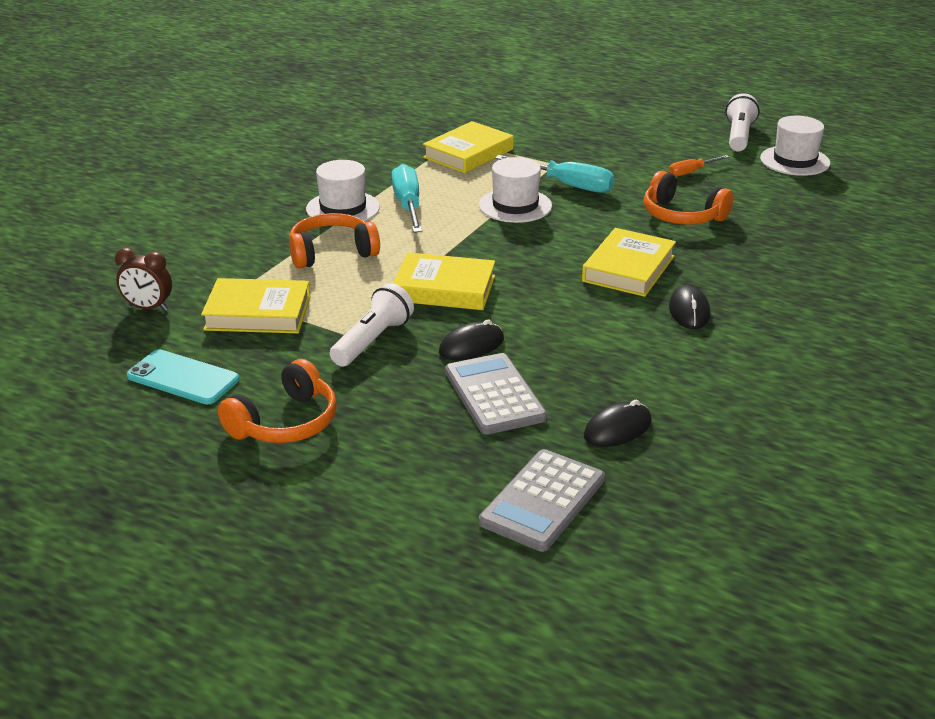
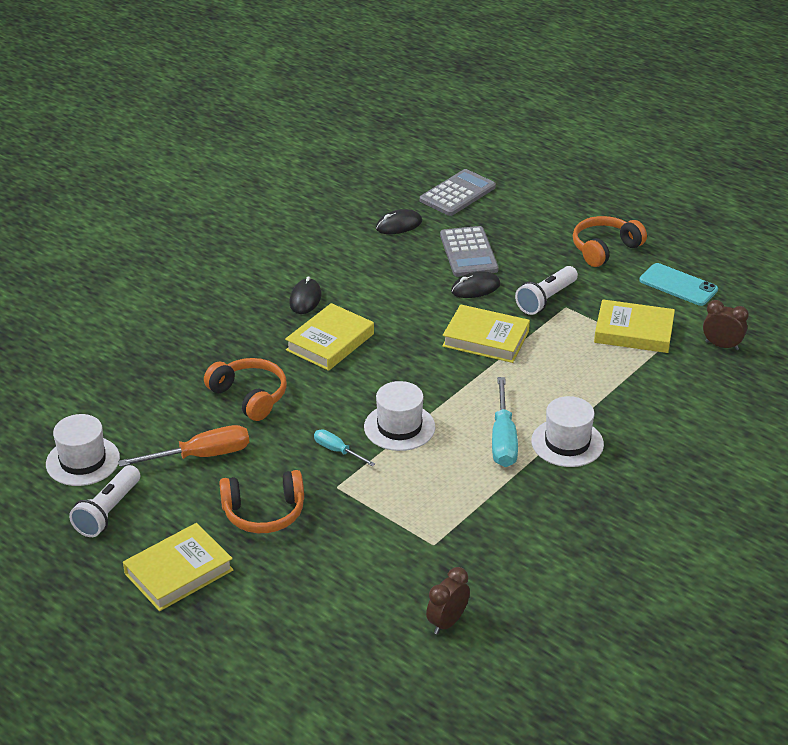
camera: 170 degrees left, 5 degrees up
(332, 253) = (577, 387): orange headphones -> orange headphones (264, 512)
(433, 107) = (447, 622): none -> brown clock
(468, 153) = (425, 517): yellow book -> yellow book (179, 572)
(567, 185) = (337, 451): turquoise screwdriver -> turquoise screwdriver, size x0.57
(691, 172) = (202, 456): orange screwdriver -> orange screwdriver, size x1.75

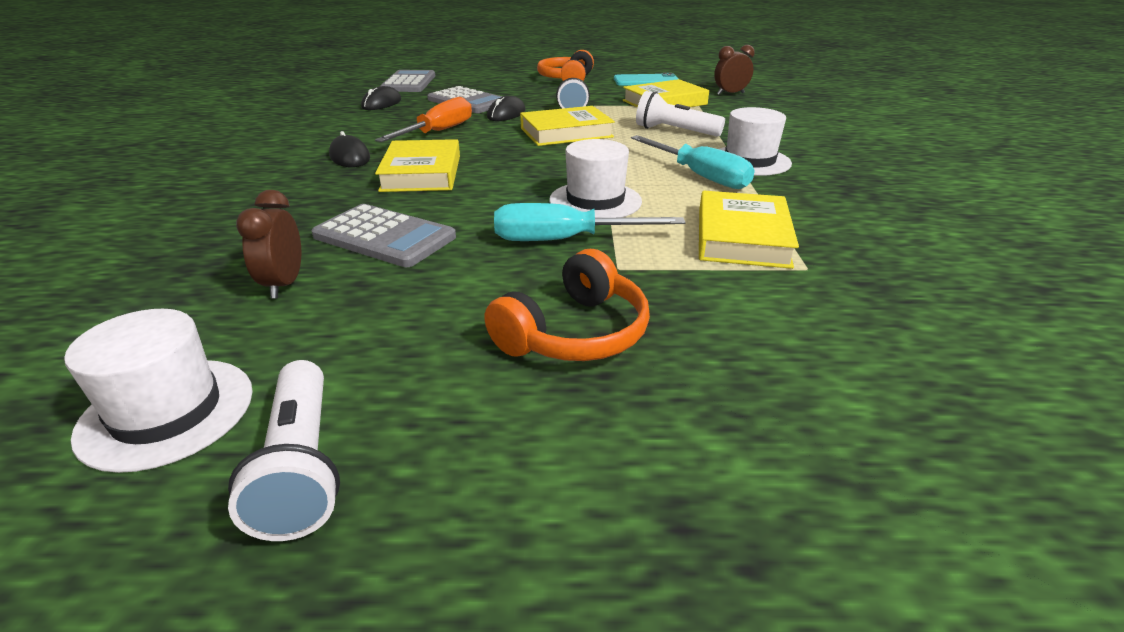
camera: 40 degrees left, 5 degrees down
(179, 572) = (564, 488): yellow book -> yellow book (742, 237)
(202, 456) = (392, 314): orange screwdriver -> orange screwdriver (438, 132)
(249, 396) = (384, 237): orange headphones -> grey calculator
(337, 451) = (564, 240): turquoise screwdriver -> turquoise screwdriver, size x1.75
(447, 622) = (976, 329): brown clock -> brown clock (284, 284)
(572, 378) = (674, 131): none -> white flashlight

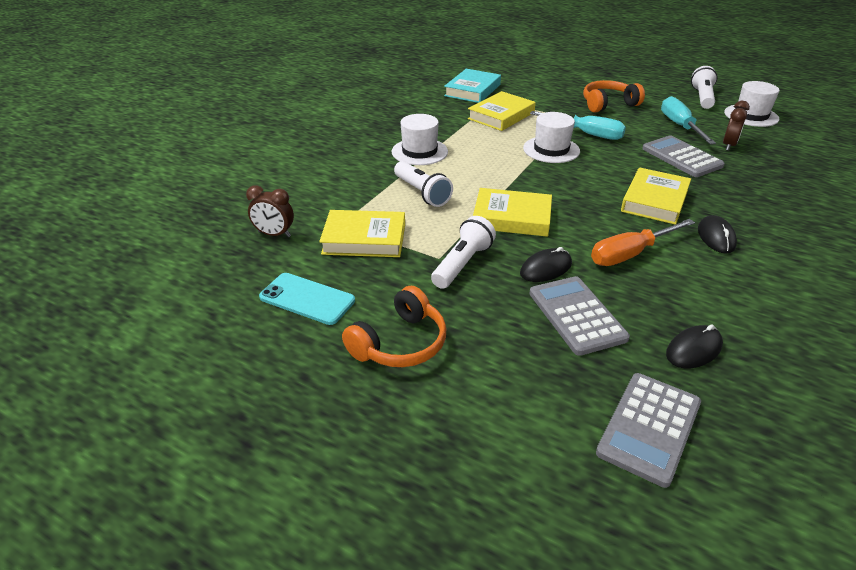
camera: 150 degrees left, 5 degrees up
(700, 176) = (469, 149): turquoise screwdriver -> turquoise screwdriver (680, 126)
(893, 283) = (472, 90): none -> turquoise book

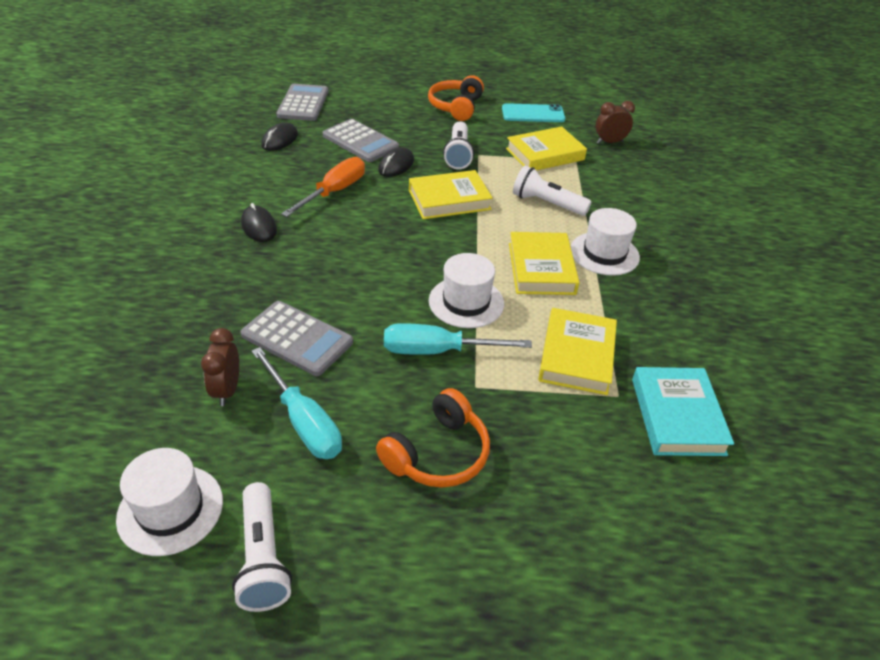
camera: 150 degrees right, 5 degrees up
(654, 201) = (322, 254): yellow book -> yellow book (541, 268)

